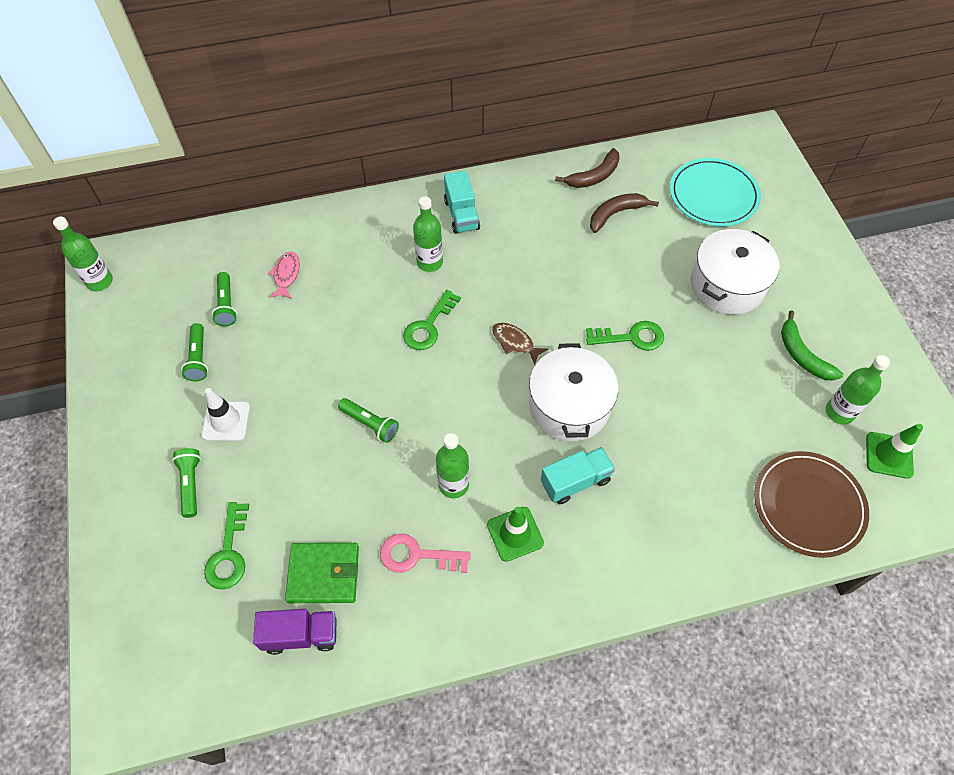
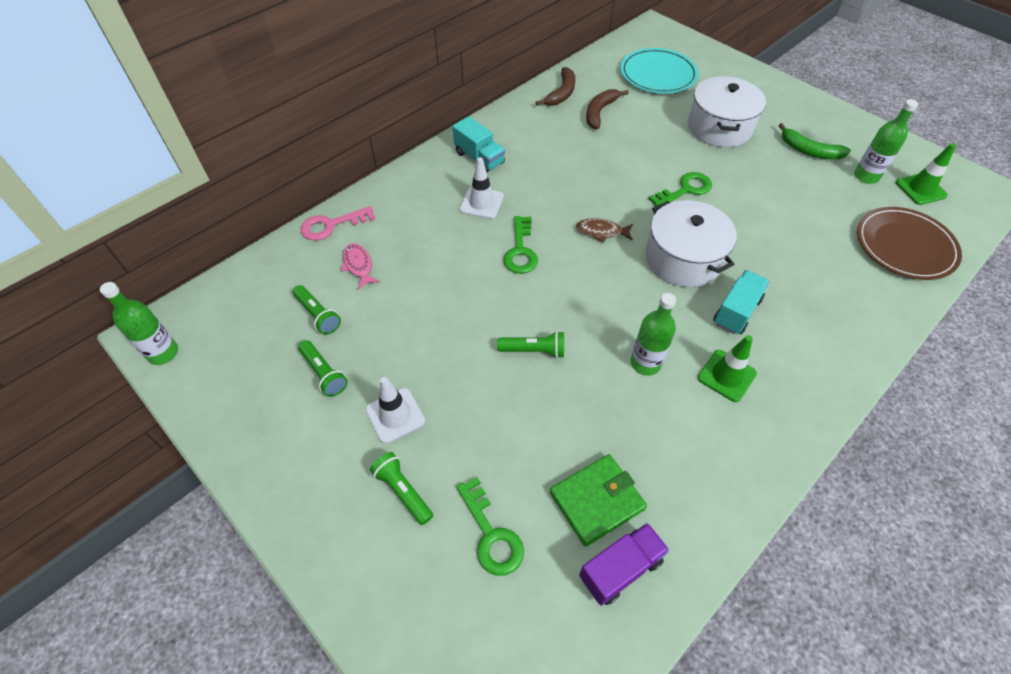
camera: 30 degrees left, 5 degrees down
(417, 555) = (664, 437): pink key -> pink key (331, 225)
(429, 262) = (481, 203): green bottle -> white traffic cone

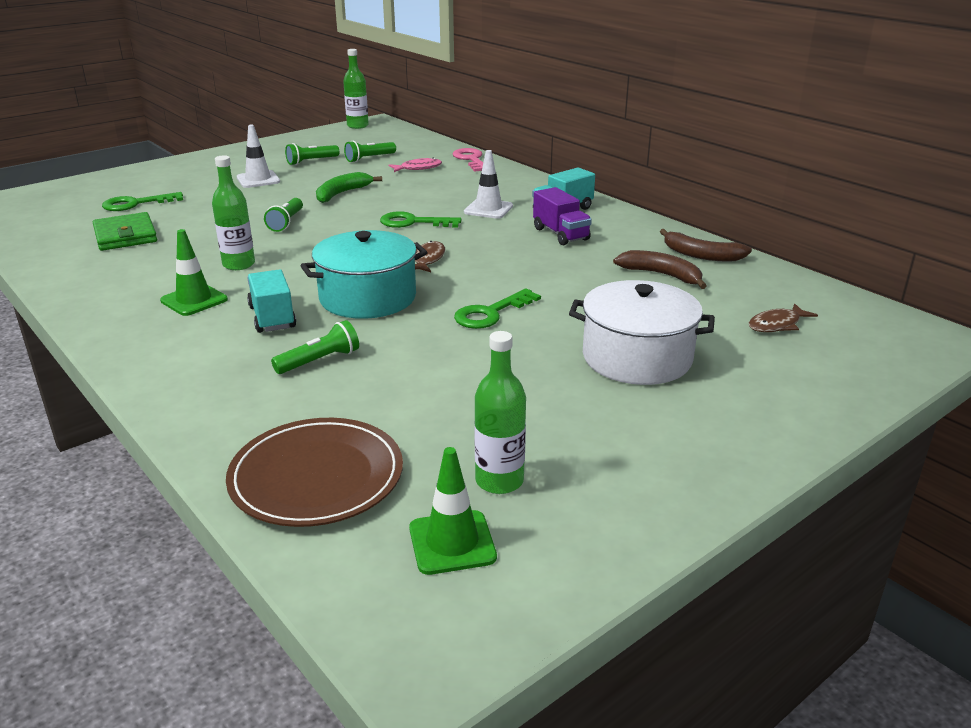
camera: 95 degrees right, 25 degrees down
(403, 491) = (194, 182): green flashlight -> green flashlight (320, 361)
(620, 568) = (66, 239): purple truck -> purple truck (561, 234)
(658, 74) = (777, 325): turquoise plate -> brown fish
(683, 258) = (368, 298): white pot -> turquoise pot
(685, 190) = (491, 313): green key -> green key turned 75 degrees clockwise
(736, 311) = (272, 317): turquoise truck -> turquoise truck turned 150 degrees counterclockwise
(809, 151) = (576, 432): green banana -> green banana (342, 193)

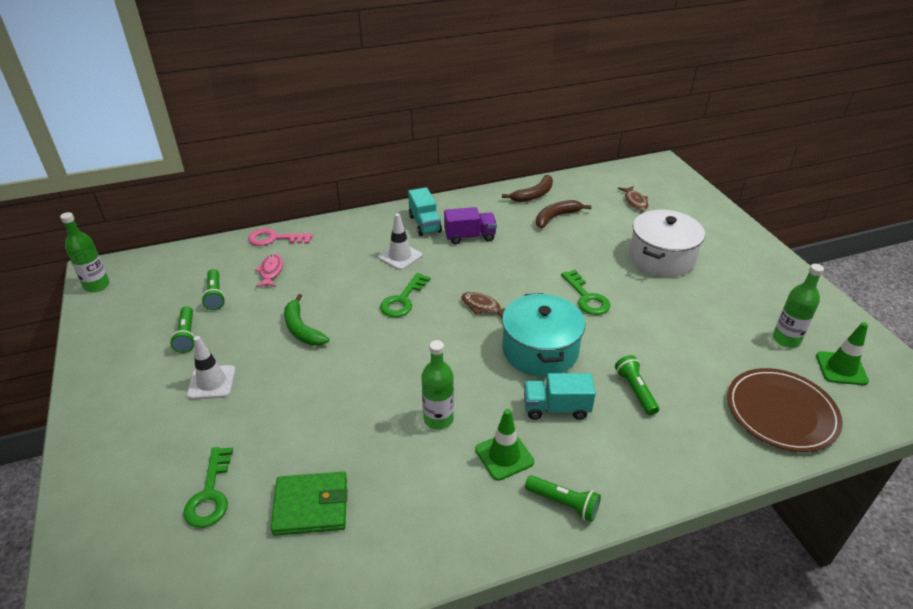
camera: 70 degrees left, 10 degrees up
(286, 222) = (353, 376): green flashlight -> green flashlight (563, 503)

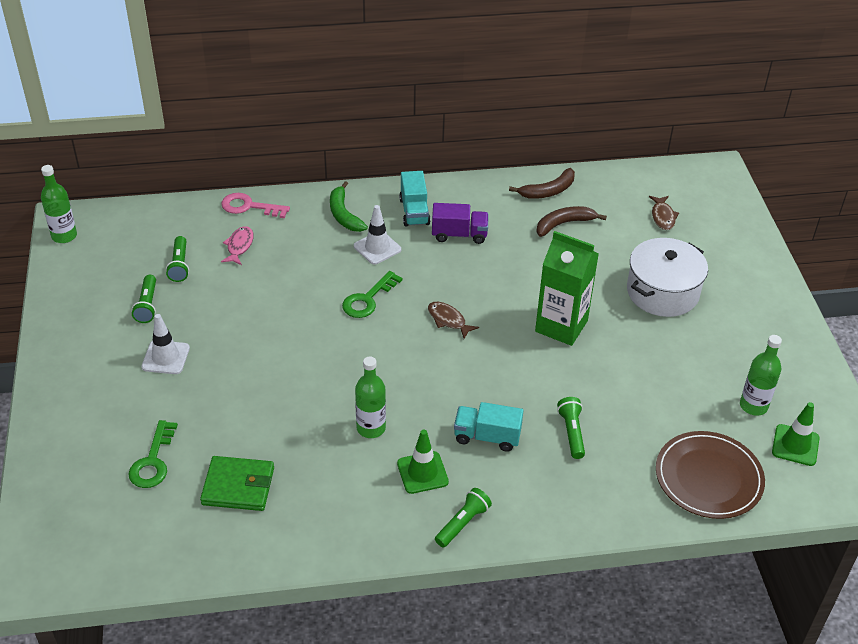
camera: 10 degrees right, 5 degrees up
(302, 329) = (259, 316): green banana -> green banana (344, 215)
(540, 350) = (491, 376): turquoise pot -> none
(563, 503) = (463, 523): green flashlight -> green flashlight turned 90 degrees counterclockwise
(587, 297) = (561, 326): green key -> green carton

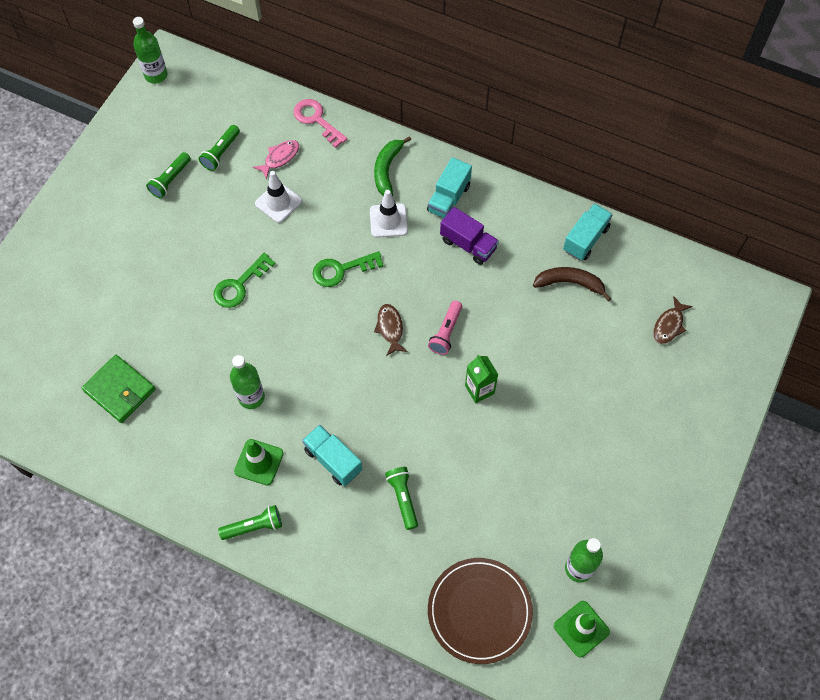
camera: 35 degrees right, 20 degrees up
(153, 461) = (77, 331): green key -> green key (239, 285)
(166, 357) = (150, 239): white traffic cone -> white traffic cone (278, 202)
(497, 301) = (446, 332): none -> pink flashlight
(548, 191) = (585, 239): brown banana -> turquoise truck
(561, 326) = (479, 389): green carton -> green carton, size x0.55
(571, 432) = (403, 498): green flashlight -> green flashlight turned 45 degrees counterclockwise
(662, 292) = (598, 406): white pot -> none

